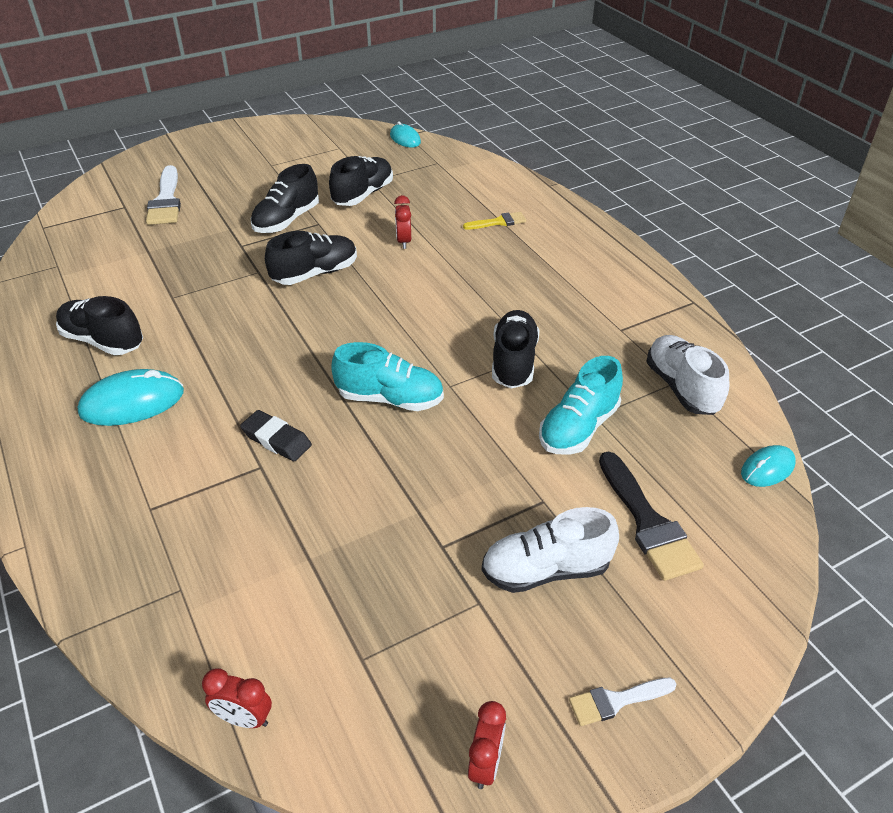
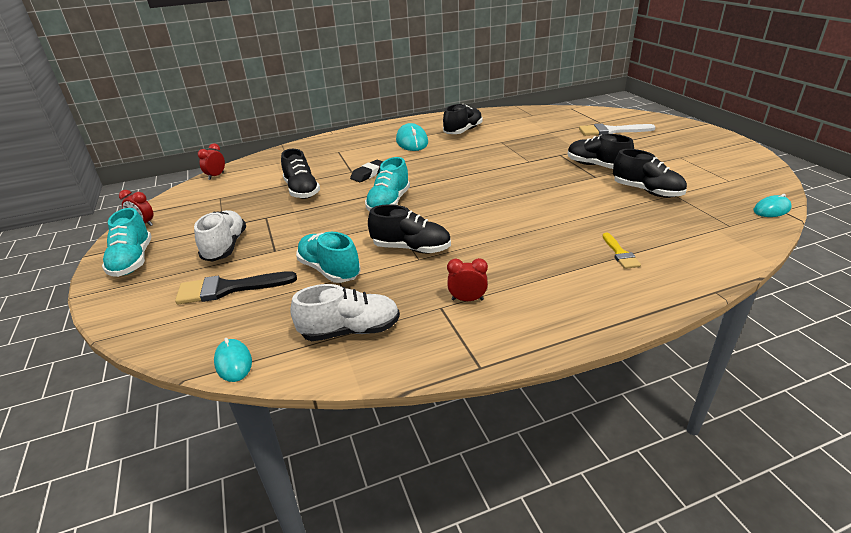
camera: 100 degrees right, 10 degrees down
(315, 273) = (527, 177): black shoe -> black shoe (302, 190)
(403, 241) = (575, 208): red clock -> red clock (467, 299)
(616, 701) = (133, 261): white brush -> turquoise shoe

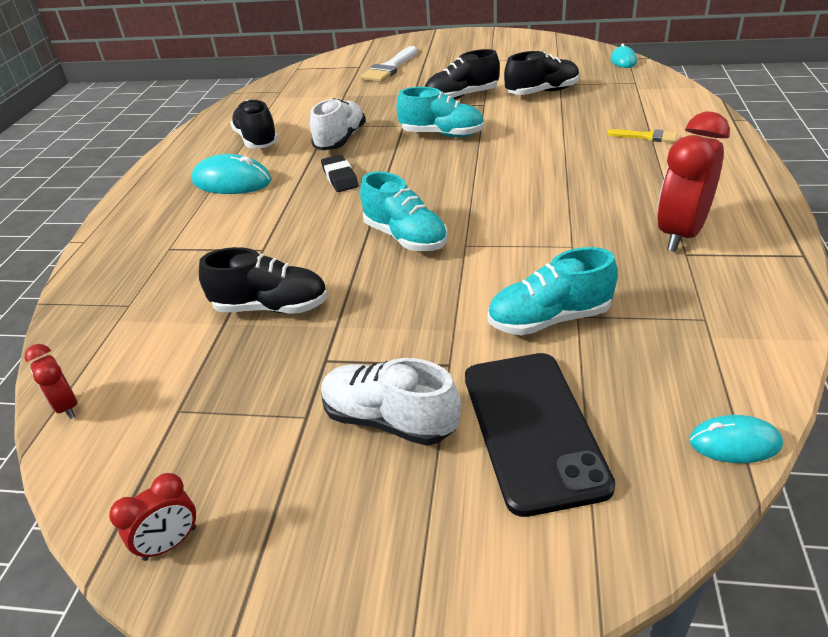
camera: 60 degrees left, 5 degrees up
(133, 261) = (329, 566): turquoise shoe -> turquoise shoe (442, 134)
(229, 289) = (533, 429): black brush -> black phone
(350, 331) = (704, 326): white shoe -> white shoe (340, 140)
(369, 174) = (292, 236): black eraser -> black eraser (340, 177)
(411, 248) = (543, 245): black shoe -> none
(467, 299) = (680, 234): red clock -> red clock, size x2.02

